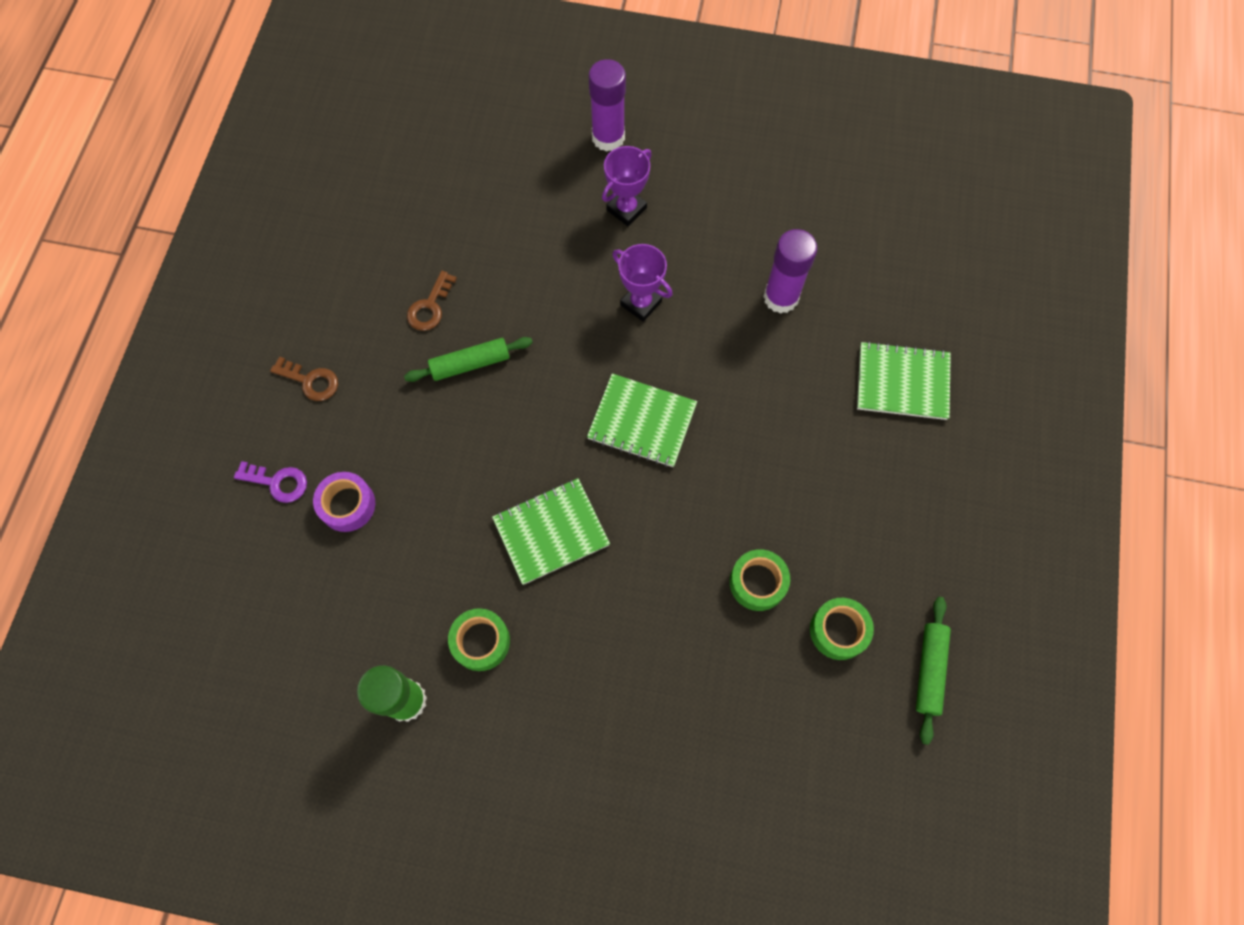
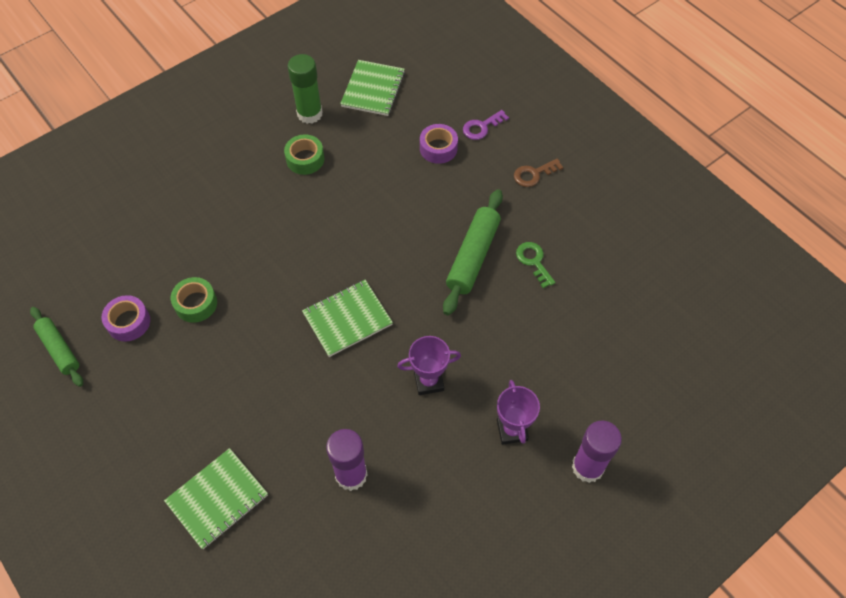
camera: 130 degrees right, 10 degrees down
(430, 306) = (534, 261): brown key -> green key
(470, 364) = (473, 256): green rolling pin -> green rolling pin, size x1.52
(551, 532) = (329, 227): green notebook -> green notebook (373, 89)
(838, 630) = (128, 322): green tape -> purple tape

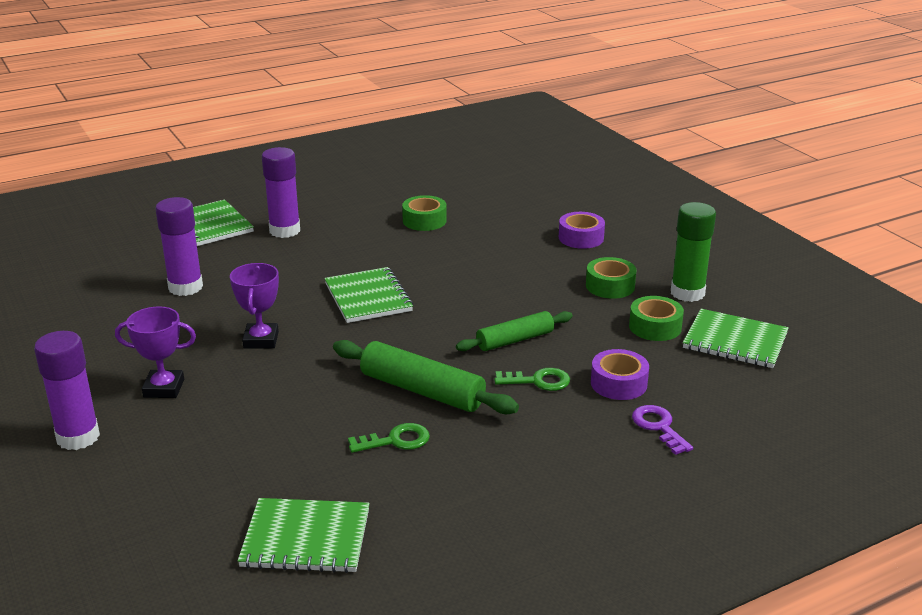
camera: 100 degrees right, 30 degrees down
(59, 349) = (401, 165): green rolling pin -> green rolling pin (515, 340)
(128, 322) = (417, 192): purple tape -> purple tape (581, 238)
(225, 422) = (285, 231): none -> purple glue stick
(362, 131) = (655, 327): none -> green tape
(445, 191) = (538, 381): none -> green key
(534, 174) = (556, 465): brown key -> none
(640, 289) = (306, 538): none -> green notebook

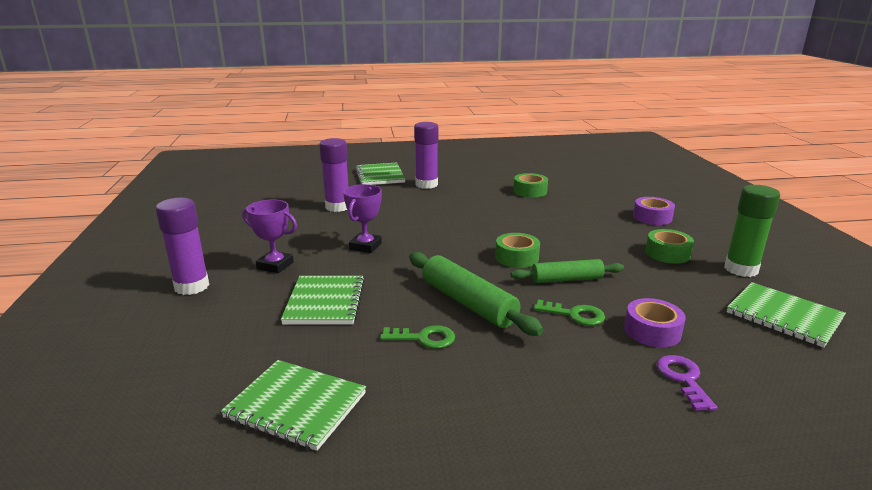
camera: 20 degrees right, 5 degrees down
(368, 297) = (461, 231): green notebook -> green notebook (325, 302)
(655, 327) = (702, 290): green tape -> green tape (516, 257)

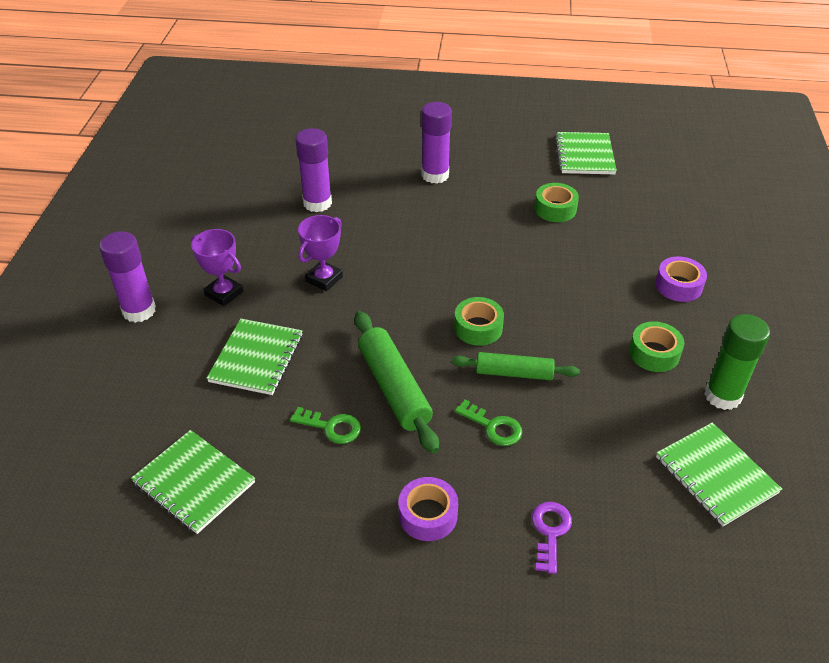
camera: 15 degrees right, 20 degrees up
(380, 176) = (386, 148): green notebook -> green notebook (585, 155)
(652, 331) = (559, 465): purple tape -> purple tape (428, 515)

